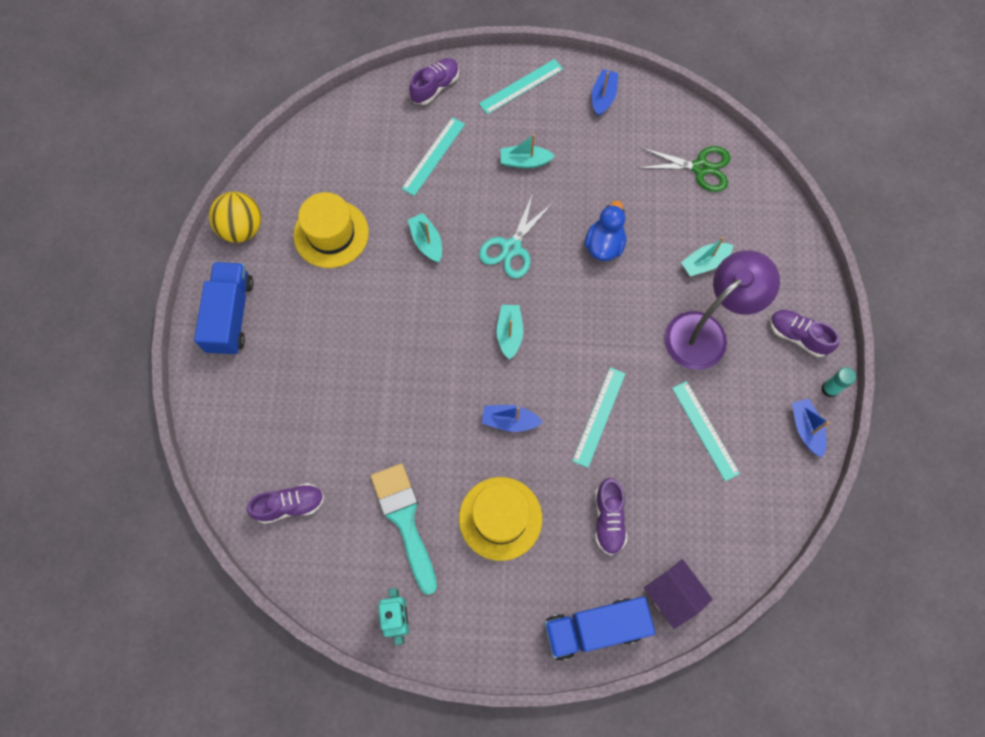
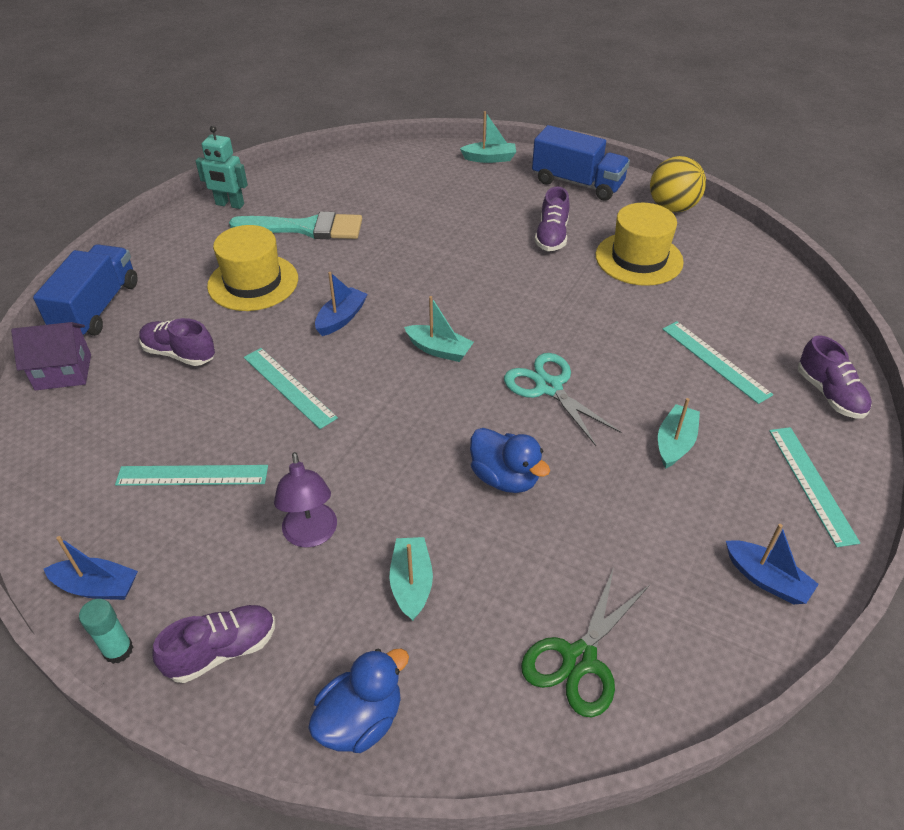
camera: 115 degrees right, 25 degrees down
(290, 505) = (374, 175): purple shoe -> purple shoe (551, 236)
(427, 242) = (594, 321): turquoise boat -> turquoise boat (489, 158)
(705, 332) = (311, 535): purple lamp -> purple lamp, size x0.58
(789, 251) = (360, 720): none -> blue duck

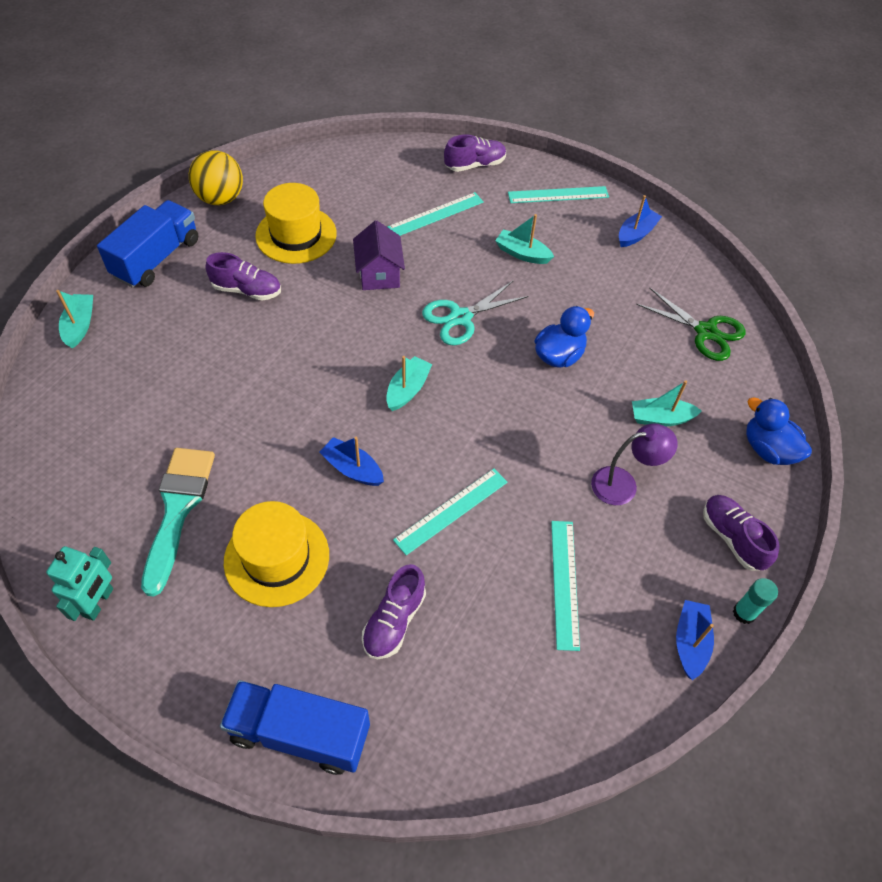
camera: 90 degrees left, 10 degrees up
(63, 372) = (415, 746): purple house -> purple house (379, 274)

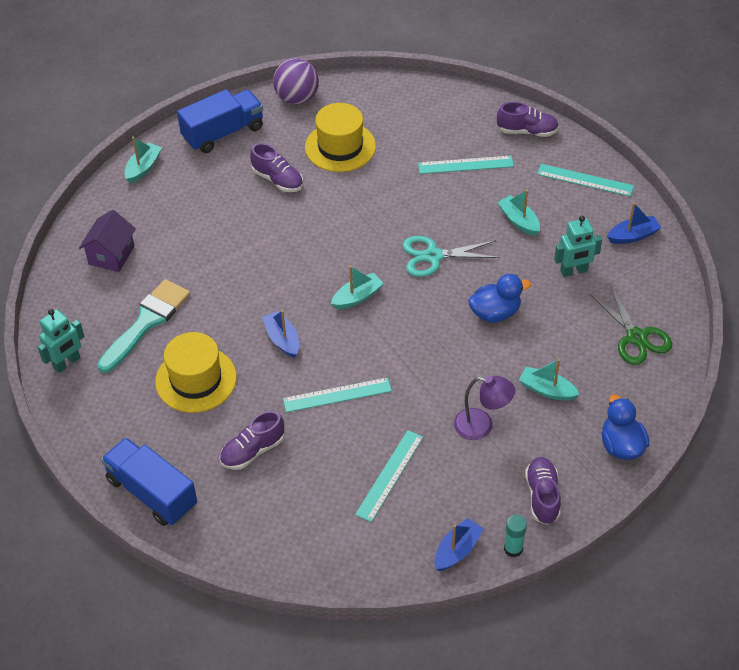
camera: 30 degrees right, 5 degrees down
(220, 198) = (297, 98): yellow ball -> purple ball
(379, 274) = (388, 200): purple house -> purple house (111, 255)
(606, 286) = (574, 271): none -> turquoise robot

